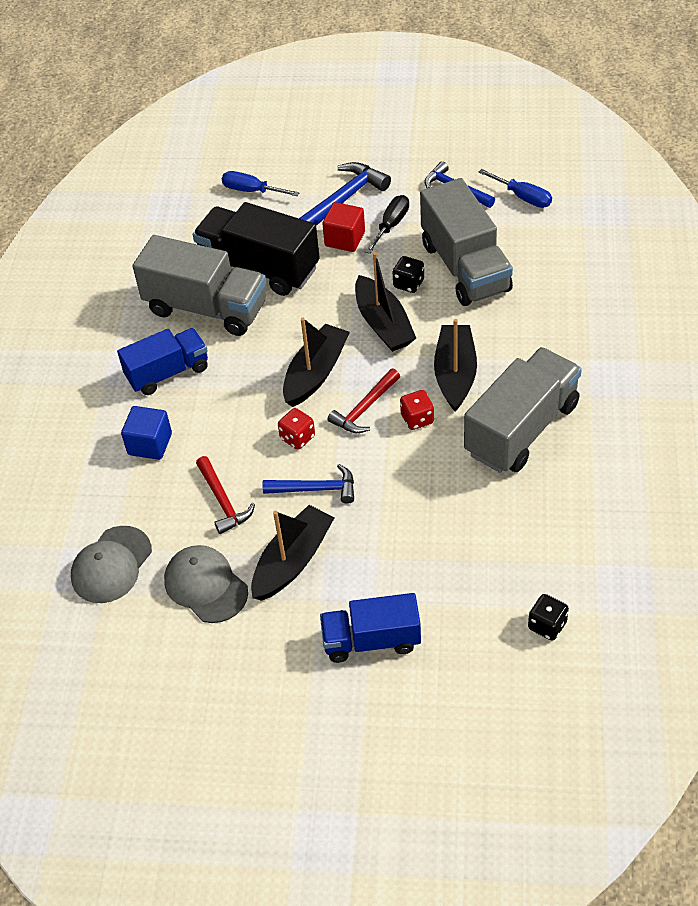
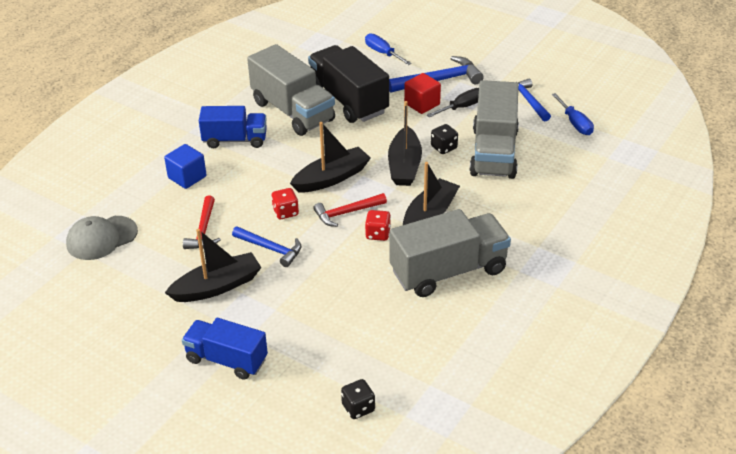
camera: 25 degrees right, 10 degrees down
(206, 586) = (148, 276): grey cap -> none

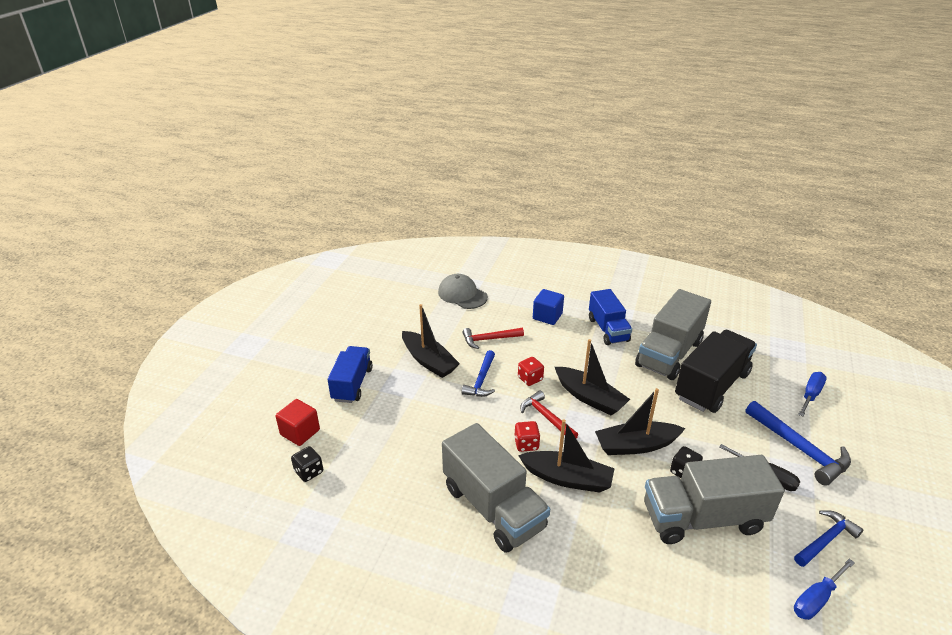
camera: 75 degrees right, 5 degrees down
(422, 104) = (746, 441): red cube -> red cube (300, 432)

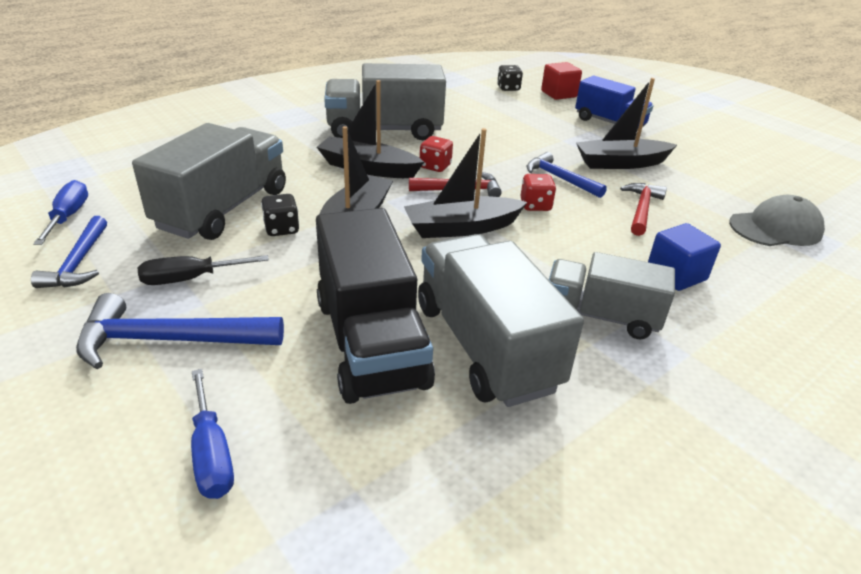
camera: 120 degrees right, 0 degrees up
(567, 478) = (368, 168): black boat -> black boat turned 60 degrees clockwise
(608, 329) = (600, 316): blue truck -> grey truck

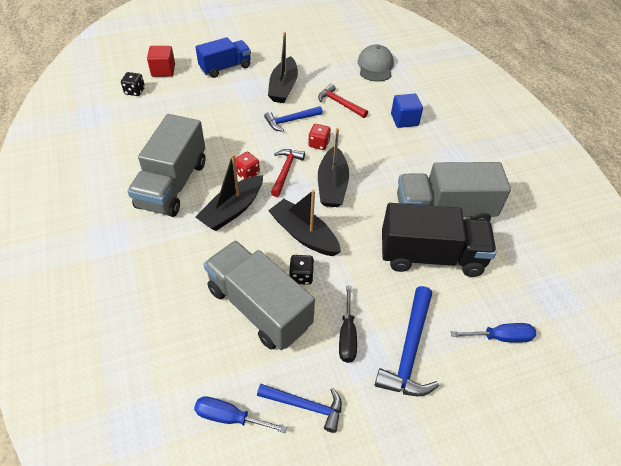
camera: 70 degrees left, 15 degrees up
(600, 316) = (430, 160): grey truck -> none

